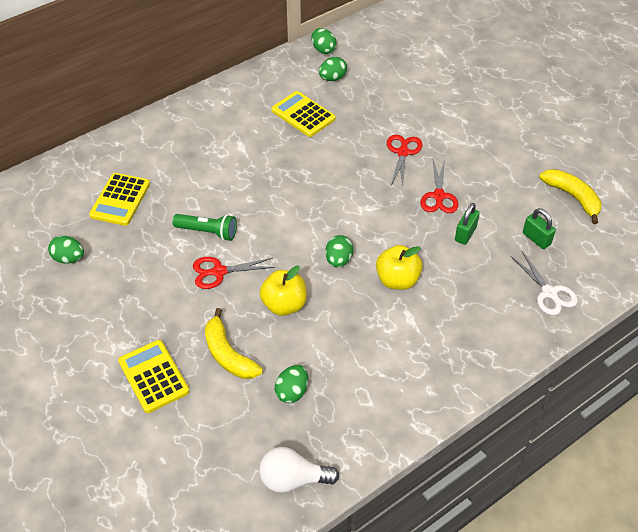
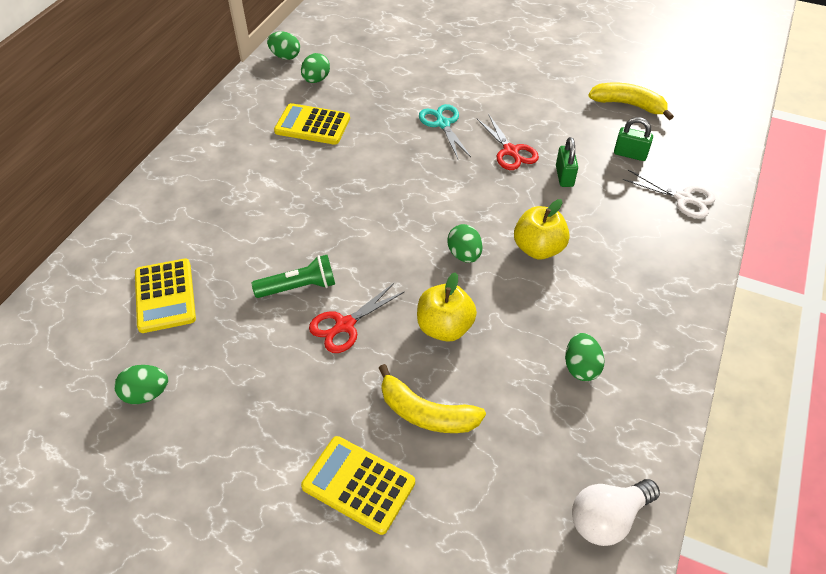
camera: 30 degrees left, 0 degrees up
(292, 392) = (528, 419): green egg -> green egg (581, 367)
(403, 152) = (443, 123): red scissors -> turquoise scissors

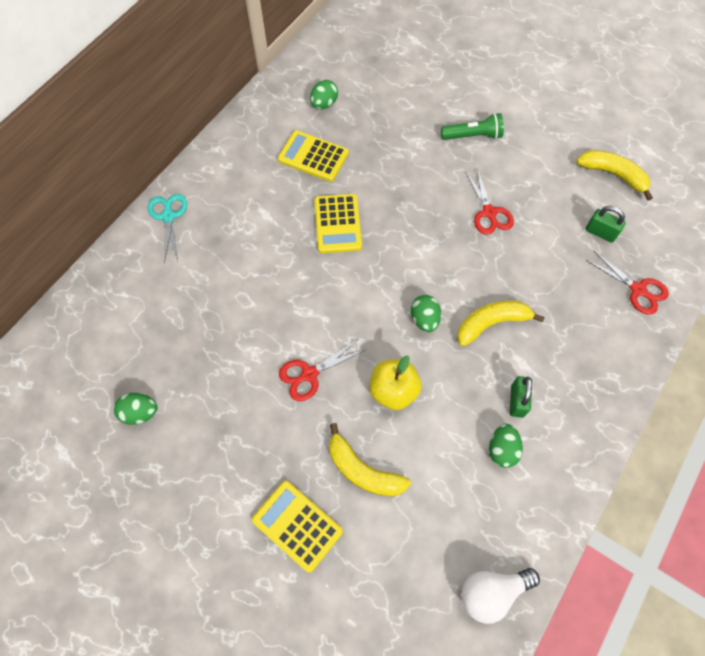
camera: 10 degrees right, 15 degrees up
(165, 296) = (164, 320): yellow calculator -> yellow calculator (337, 224)
(285, 56) = (299, 72): green egg -> none
(299, 287) = (276, 330): green flashlight -> green flashlight (473, 136)
(443, 123) = (432, 172): turquoise scissors -> turquoise scissors (168, 216)
(538, 248) = (491, 323): yellow apple -> yellow banana
(564, 176) = (532, 248): green padlock -> green padlock (517, 401)
(683, 198) = (638, 290): white scissors -> red scissors

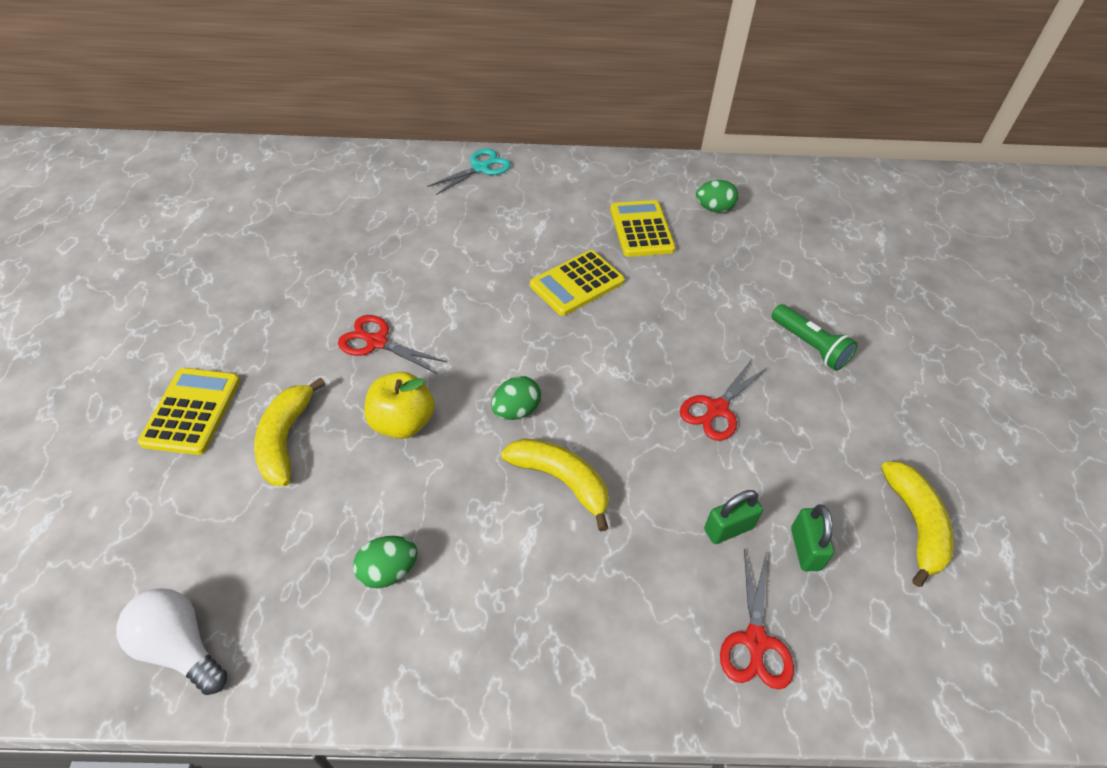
camera: 55 degrees right, 15 degrees down
(140, 413) = (260, 243): green egg -> none
(517, 401) = (468, 558): green padlock -> green padlock (728, 528)

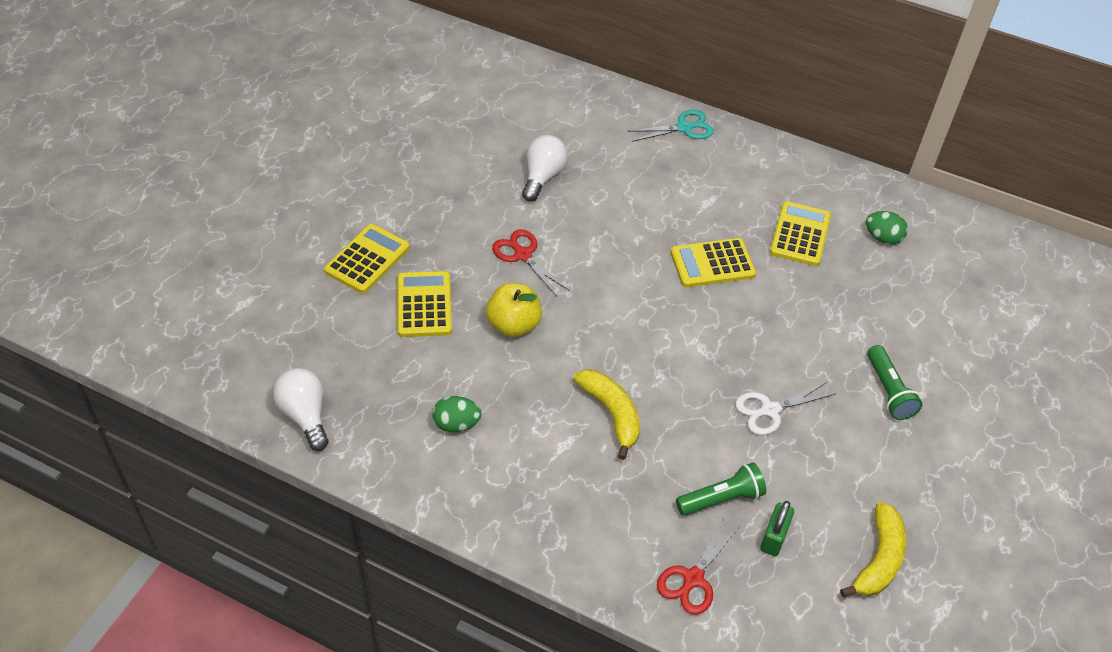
camera: 25 degrees right, 0 degrees up
(285, 439) = (424, 305): yellow banana -> yellow calculator
(361, 255) = (542, 177): none -> white light bulb
(516, 411) = (604, 349): green egg -> none
(716, 409) = (769, 410): red scissors -> white scissors
(728, 528) = (721, 499): green padlock -> green flashlight

